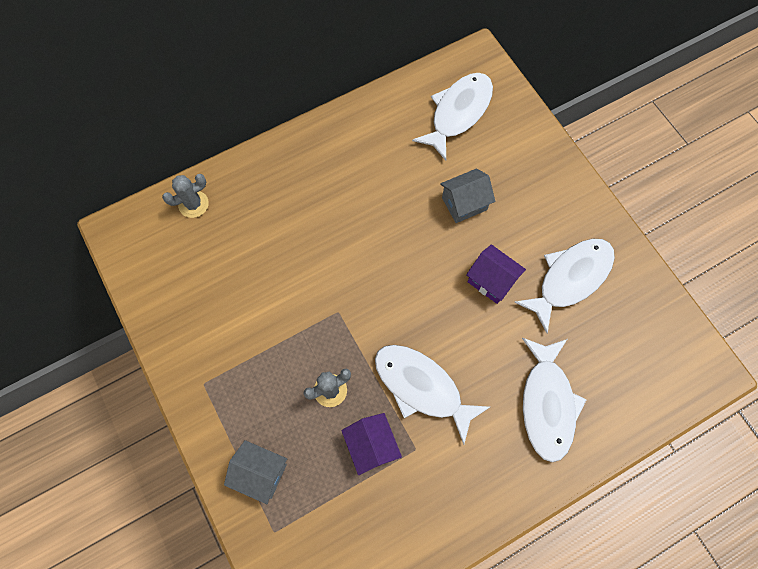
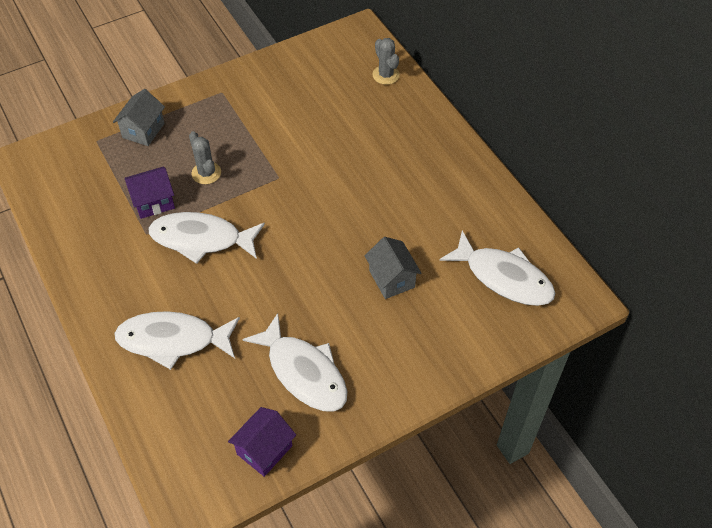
camera: 90 degrees right, 15 degrees down
(422, 387) = (201, 239): white fish -> white fish turned 120 degrees counterclockwise
(491, 281) = (304, 299): purple house -> purple house (264, 450)

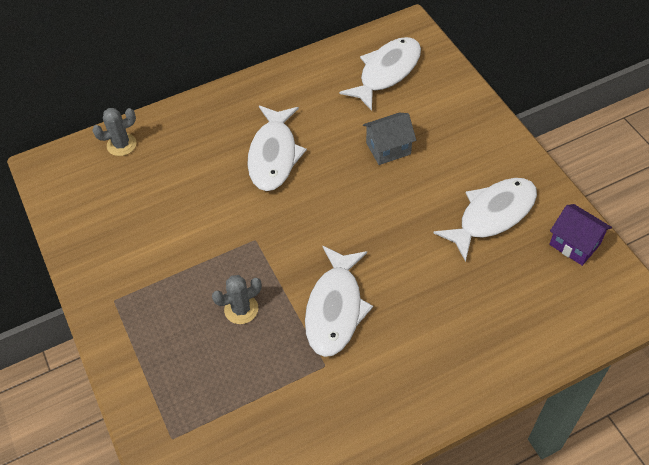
camera: 85 degrees left, 0 degrees up
(143, 130) = (163, 383): grey house -> none
(153, 202) = (279, 361): purple house -> none
(172, 340) = (464, 327): white fish -> white fish (273, 155)

